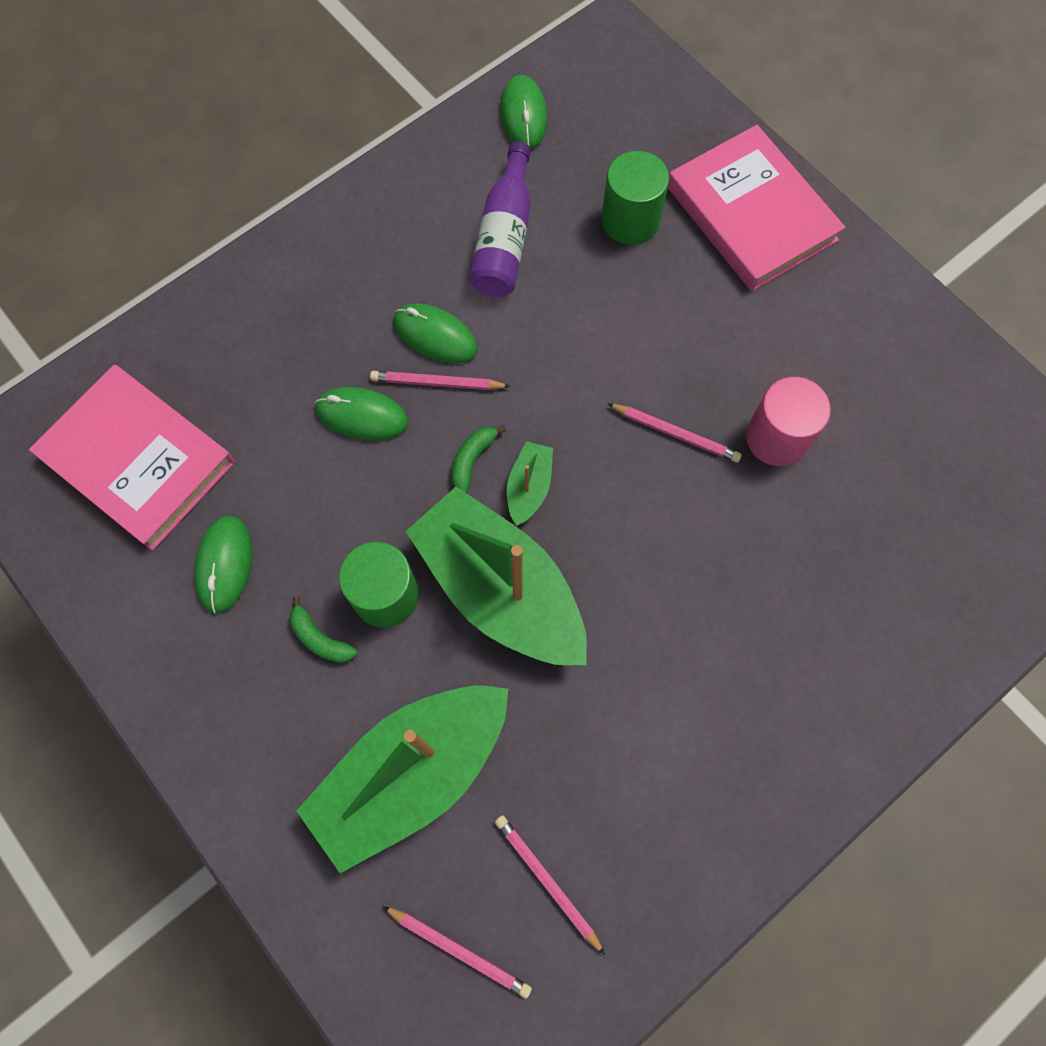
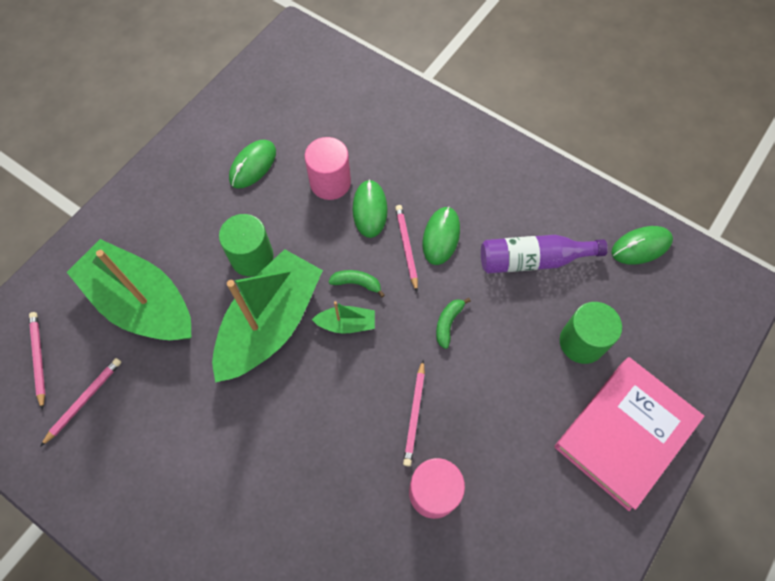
camera: 75 degrees right, 5 degrees down
(138, 460) = (307, 102): pink book -> none
(225, 565) = (253, 165): green mouse -> green mouse turned 45 degrees counterclockwise
(297, 459) = (330, 182): none -> pink cylinder
(320, 638) = (217, 229): green banana -> green banana (448, 323)
(459, 950) = (39, 358): pink pencil -> pink pencil turned 150 degrees clockwise

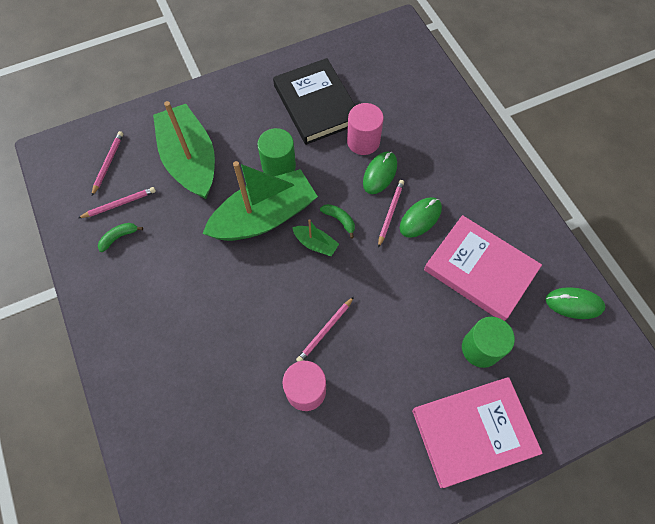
camera: 30 degrees right, 0 degrees up
(253, 165) = (316, 104): green mouse -> black book
(448, 323) = (388, 281): green banana -> green banana (119, 237)
(533, 260) = (480, 270): purple bottle -> pink book

